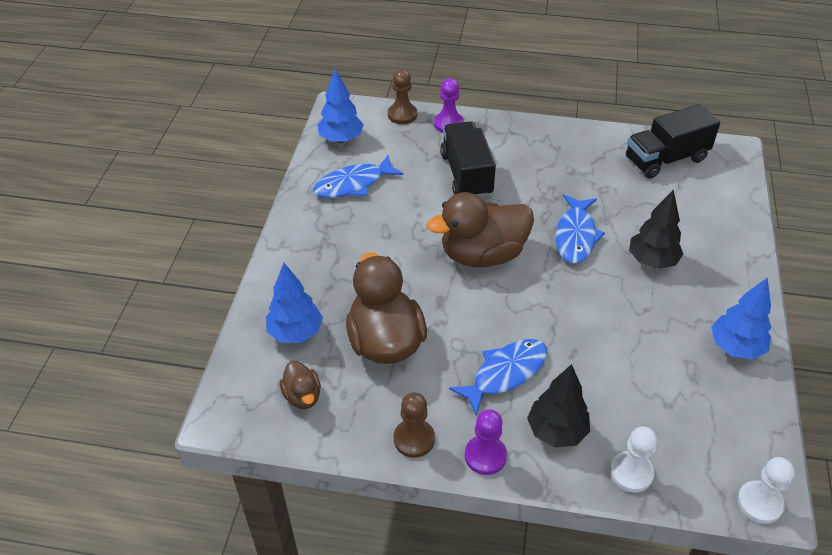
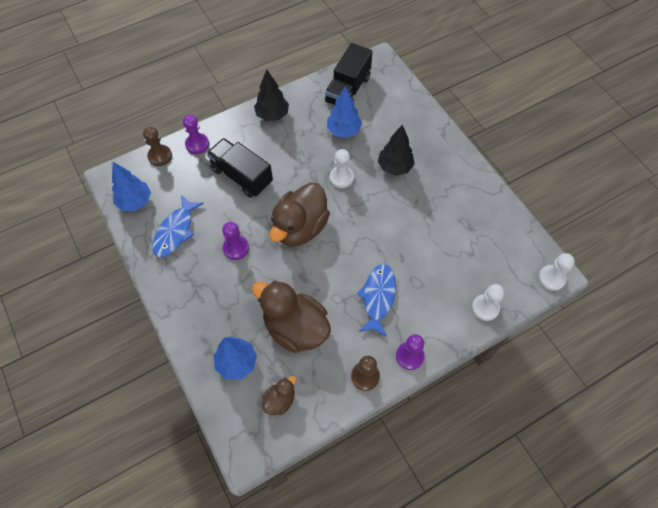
camera: 40 degrees left, 15 degrees up
(302, 396) = (280, 400): brown duck -> brown duck turned 75 degrees counterclockwise
(397, 233) = (236, 248): none -> purple pawn
(556, 431) = (432, 312): black tree -> black tree (272, 115)
(576, 236) = (341, 178): blue fish -> white pawn
(735, 347) = (476, 194): blue tree -> blue tree (343, 131)

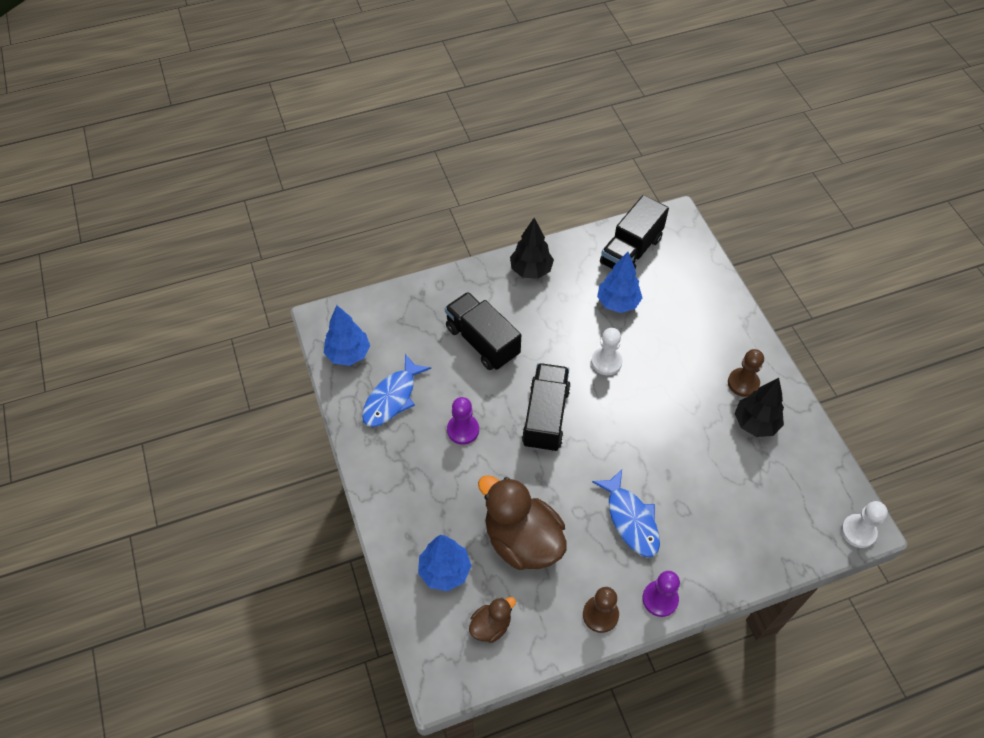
camera: 10 degrees right, 5 degrees down
(160, 156) = (385, 302): brown pawn -> brown pawn (743, 383)
(197, 144) = (433, 294): purple pawn -> none
(300, 228) = (545, 417): brown duck -> black truck
(378, 297) = (630, 519): blue fish -> blue fish turned 135 degrees clockwise
(394, 167) = (676, 358): black tree -> black tree (755, 423)
(485, 308) = (765, 555): white pawn -> none

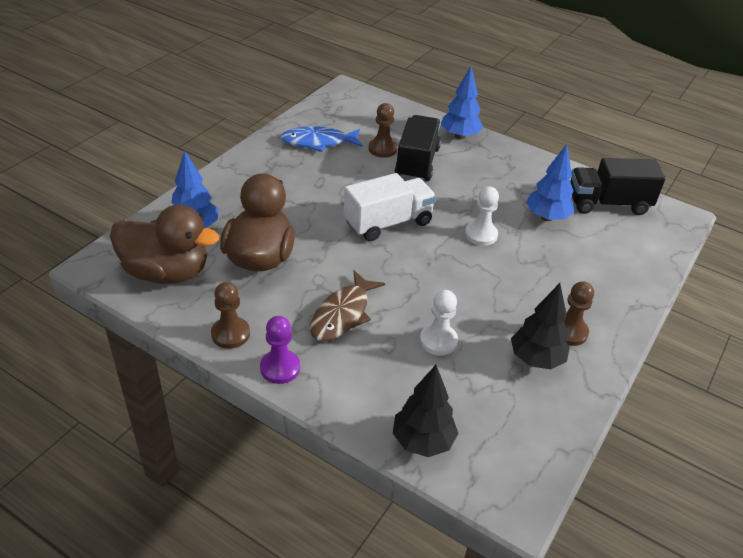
camera: 50 degrees right, 15 degrees down
(348, 354) = (331, 109): blue tree -> blue tree (459, 136)
(442, 354) = (382, 149): none -> brown pawn
(463, 430) = (328, 186): purple pawn -> none
(491, 626) = (166, 272): brown duck -> brown duck, size x2.07
(531, 270) = (513, 159): black tree -> black tree (422, 441)
(545, 417) = (388, 223): black truck -> white truck
(630, 519) = (343, 314): blue fish -> brown fish
(858, 531) = (504, 501): white pawn -> white pawn (438, 341)

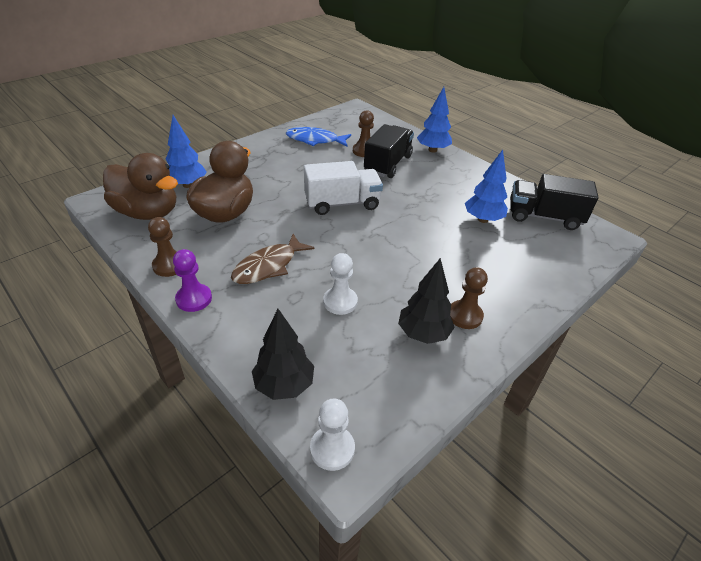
camera: 15 degrees right, 0 degrees up
(481, 235) = (417, 224): white pawn -> white pawn (332, 449)

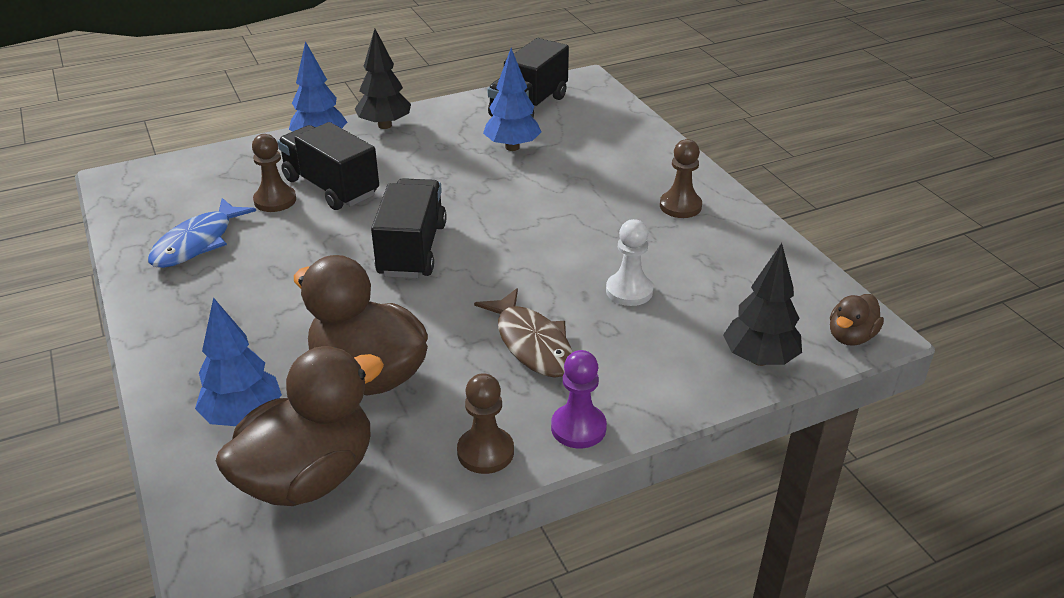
camera: 70 degrees left, 5 degrees down
(332, 449) = (851, 337): white pawn -> brown duck
(342, 203) = (412, 249): white truck -> black truck
(423, 334) = (701, 241): black tree -> black tree (384, 125)

